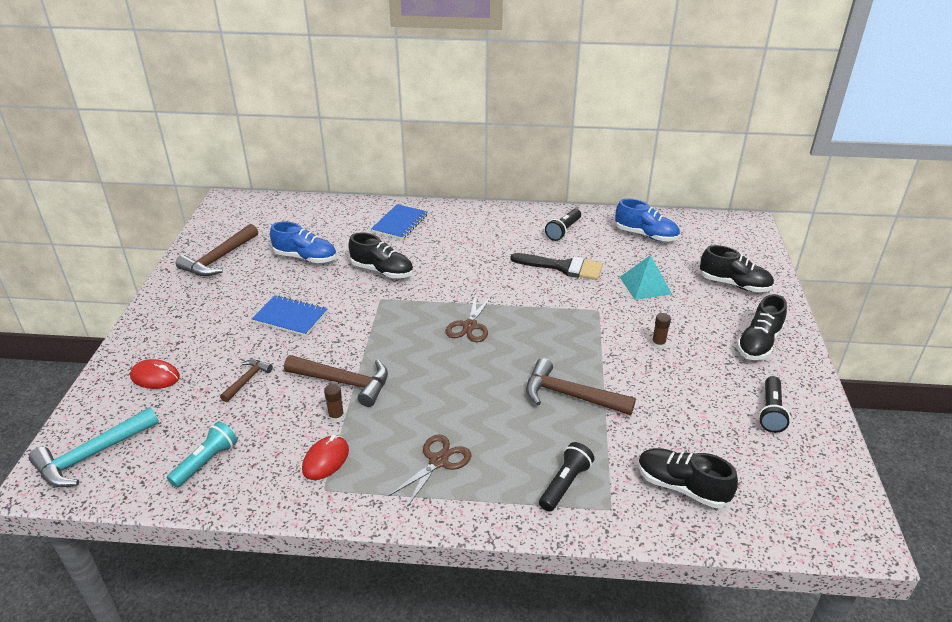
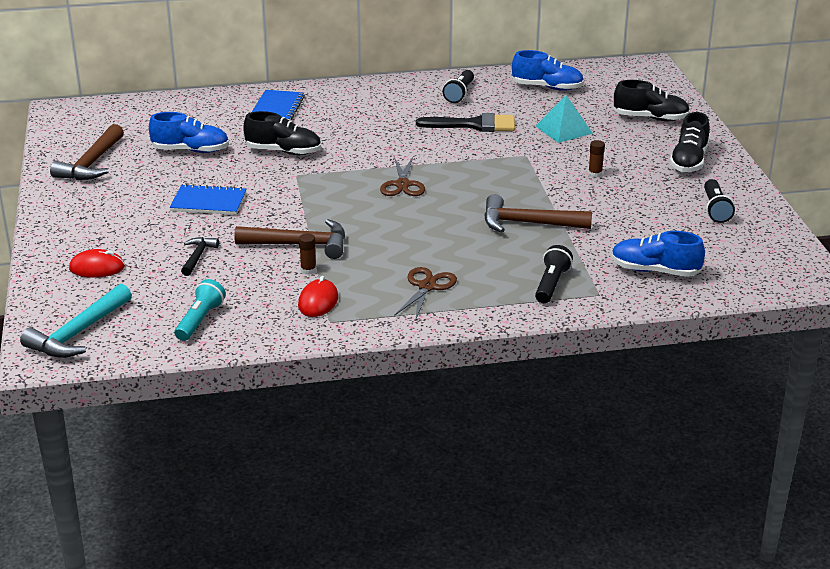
camera: 15 degrees left, 5 degrees down
(247, 380) = (198, 256): brown hammer -> black hammer
(681, 487) = (655, 271): black shoe -> blue shoe

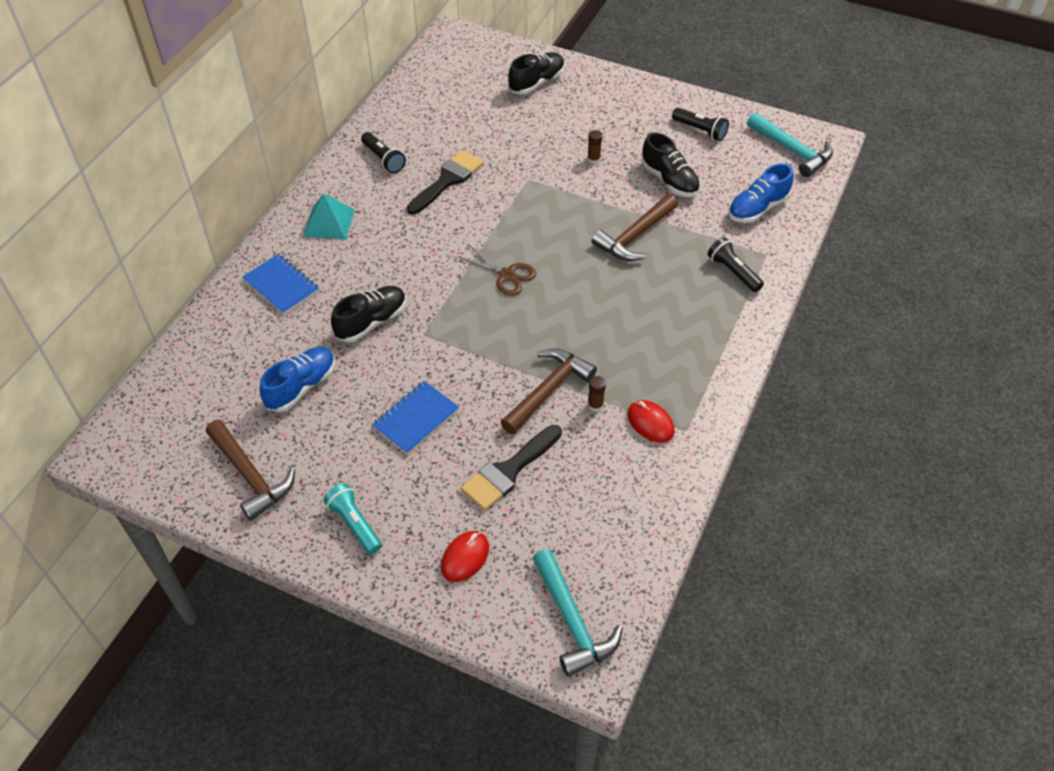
camera: 55 degrees left, 20 degrees up
(198, 256) = (508, 471): black hammer -> black brush
(200, 320) = (619, 518): turquoise flashlight -> turquoise flashlight (354, 524)
(427, 286) = (680, 343): brown scissors -> none
(547, 87) = (428, 106): blue shoe -> none
(563, 129) = (507, 136): turquoise pyramid -> turquoise pyramid (329, 222)
(689, 161) = (620, 102): black shoe -> black shoe (669, 180)
(766, 264) = (792, 151): none -> turquoise hammer

